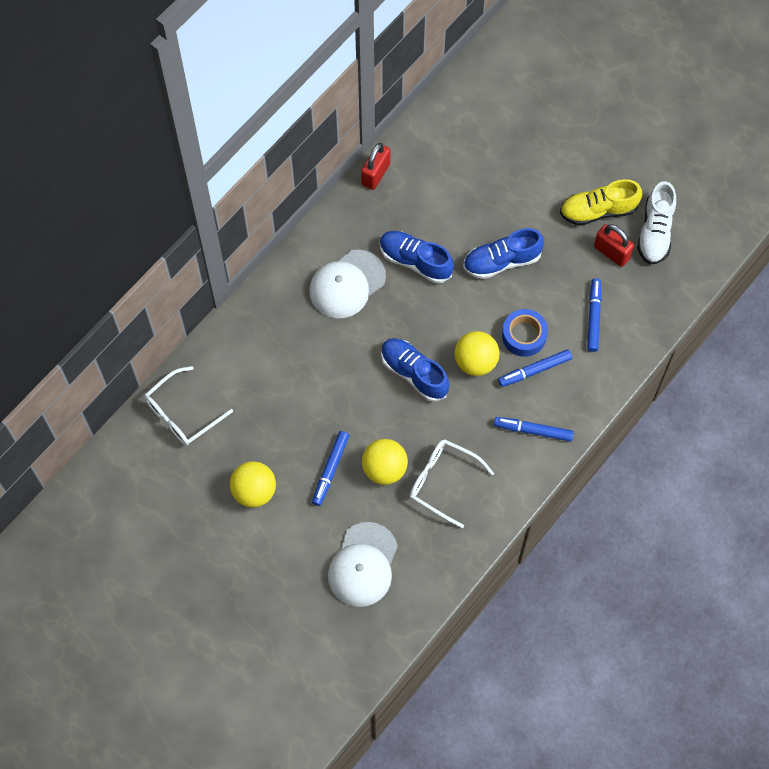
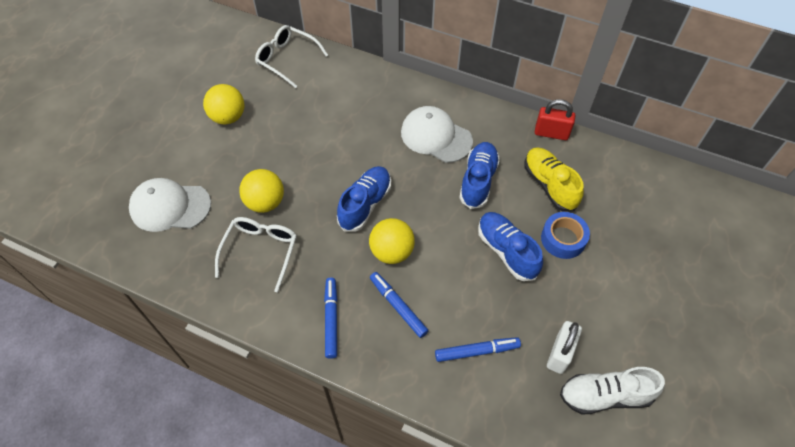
camera: 75 degrees right, 10 degrees down
(330, 470) = (257, 163): blue marker -> none
(524, 336) = (433, 288): blue tape -> blue tape (563, 239)
(598, 210) = (603, 329): yellow shoe -> yellow shoe (549, 185)
(611, 252) = (560, 353): red padlock -> white padlock

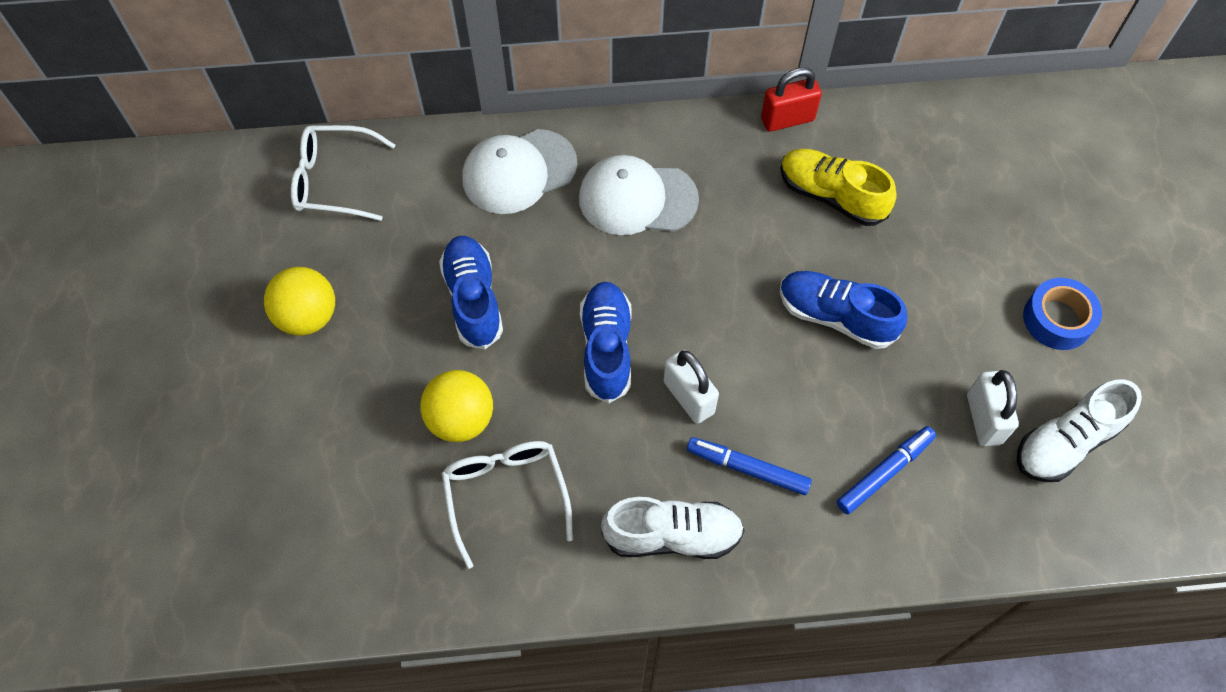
camera: 30 degrees left, 5 degrees up
(170, 207) = (319, 501): white cap -> white cap (519, 172)
(331, 319) = (672, 536): blue marker -> white shoe
(392, 252) = (688, 397): yellow ball -> white padlock
(478, 181) = (736, 236): blue shoe -> blue shoe (473, 299)
(563, 239) = (894, 263): blue tape -> blue tape (1057, 319)

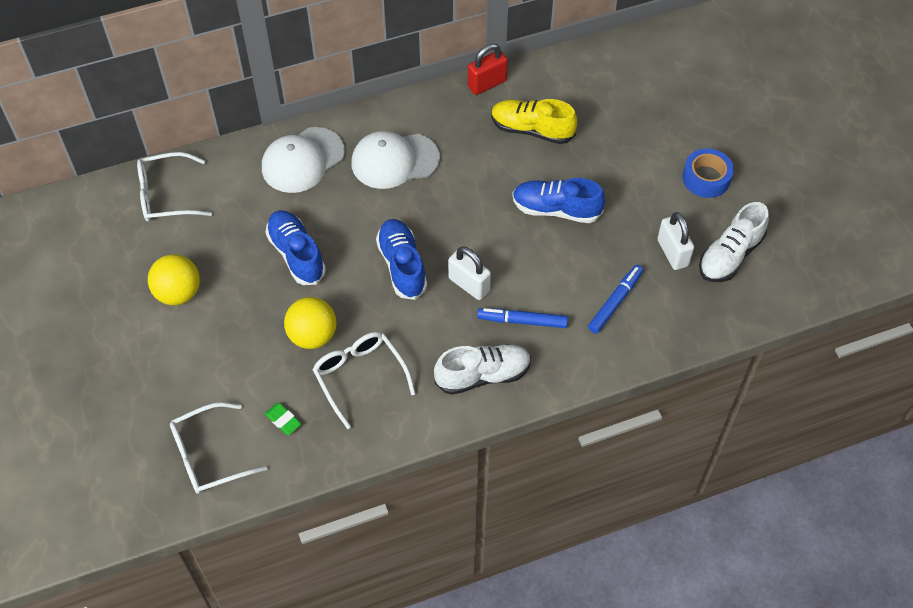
camera: 15 degrees left, 5 degrees down
(276, 558) = (209, 455): none -> white glasses
(387, 532) = (283, 420): none -> green eraser

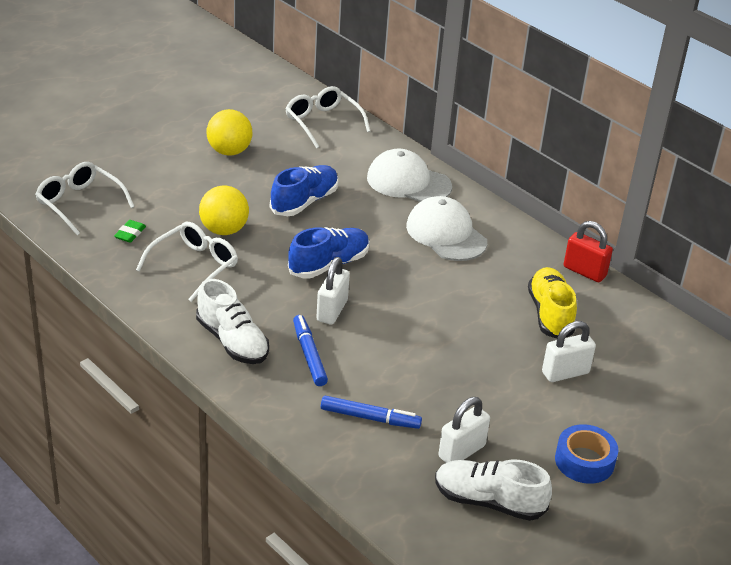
camera: 65 degrees right, 20 degrees down
(556, 209) = (460, 351): blue shoe -> none
(606, 149) = (565, 373): none -> white padlock

